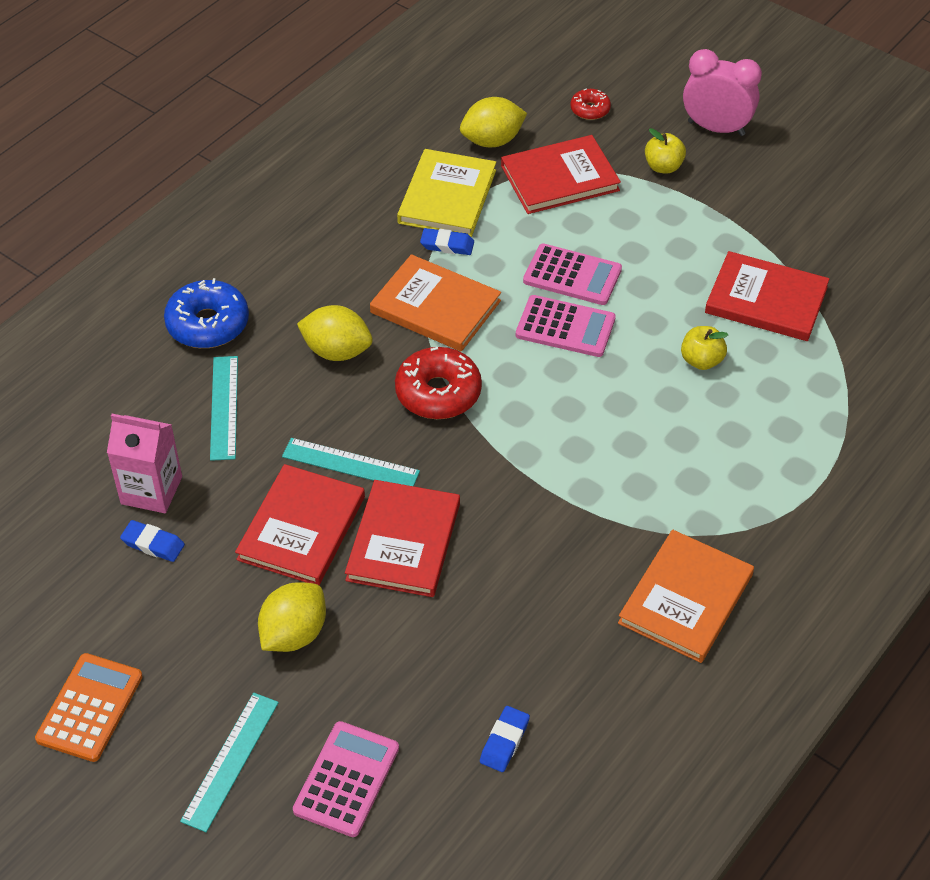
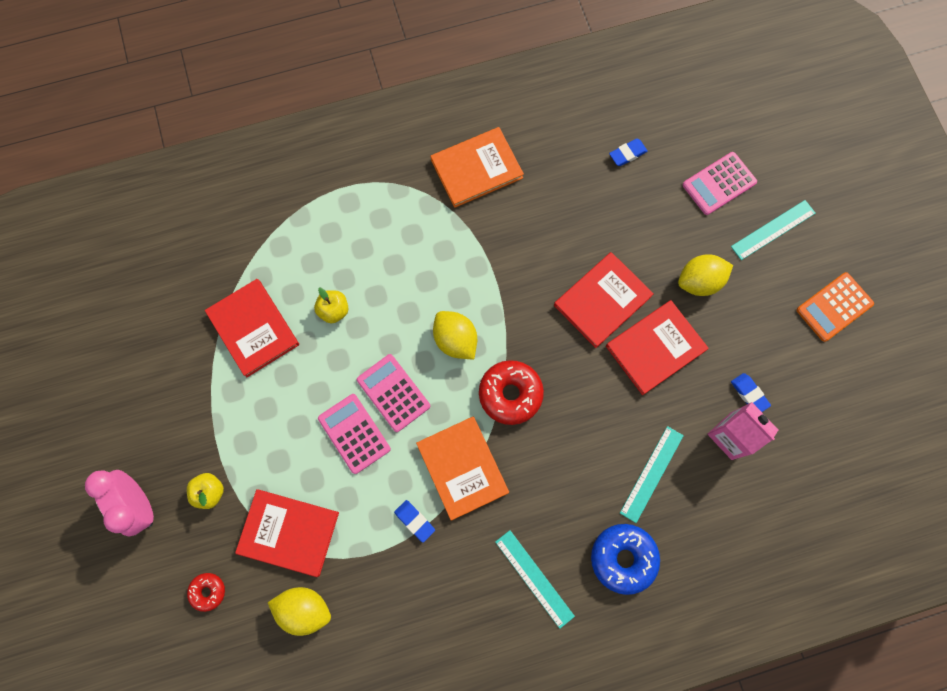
camera: 145 degrees left, 25 degrees up
(337, 351) = (551, 473): yellow lemon -> yellow lemon (455, 340)
(350, 464) = (598, 375): turquoise ruler -> turquoise ruler (534, 578)
(447, 196) = (380, 571): yellow book -> none

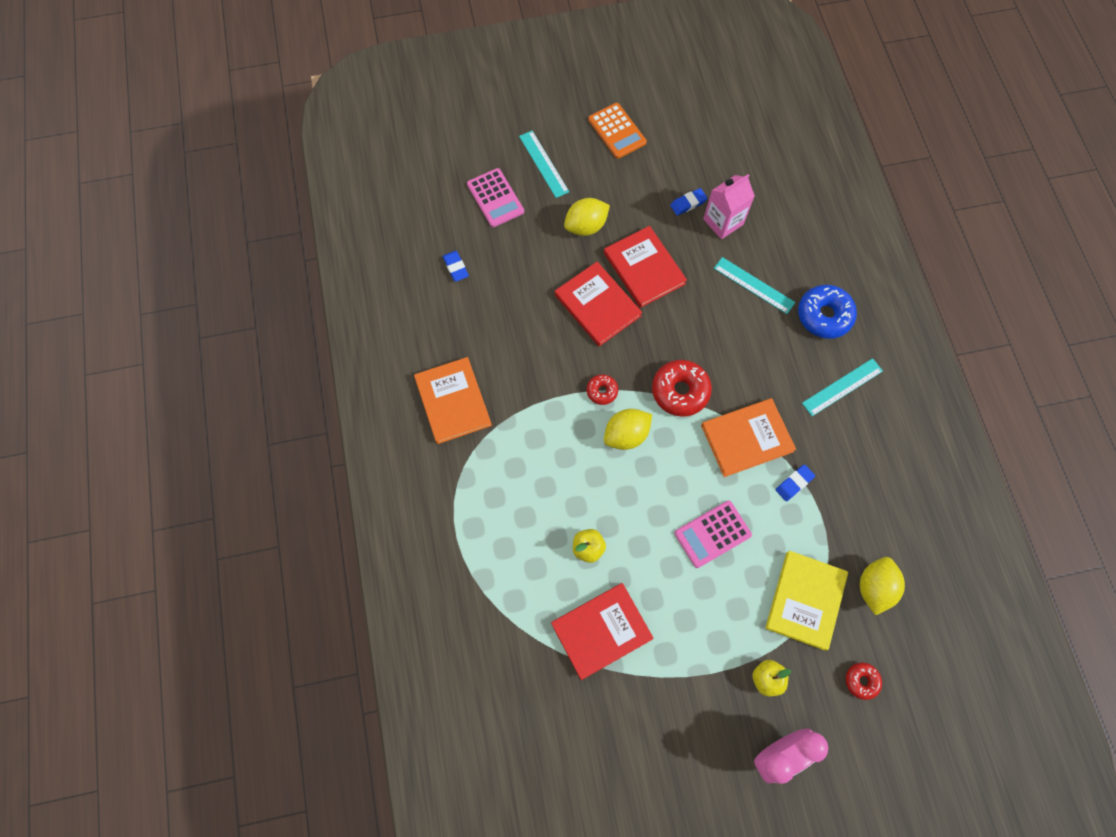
camera: 85 degrees left, 5 degrees down
(288, 532) = (805, 600): red book -> yellow book
(393, 393) = (674, 495): pink calculator -> none
(502, 312) = (602, 391): none -> red donut
(699, 281) = (586, 226): yellow lemon -> yellow lemon turned 75 degrees clockwise

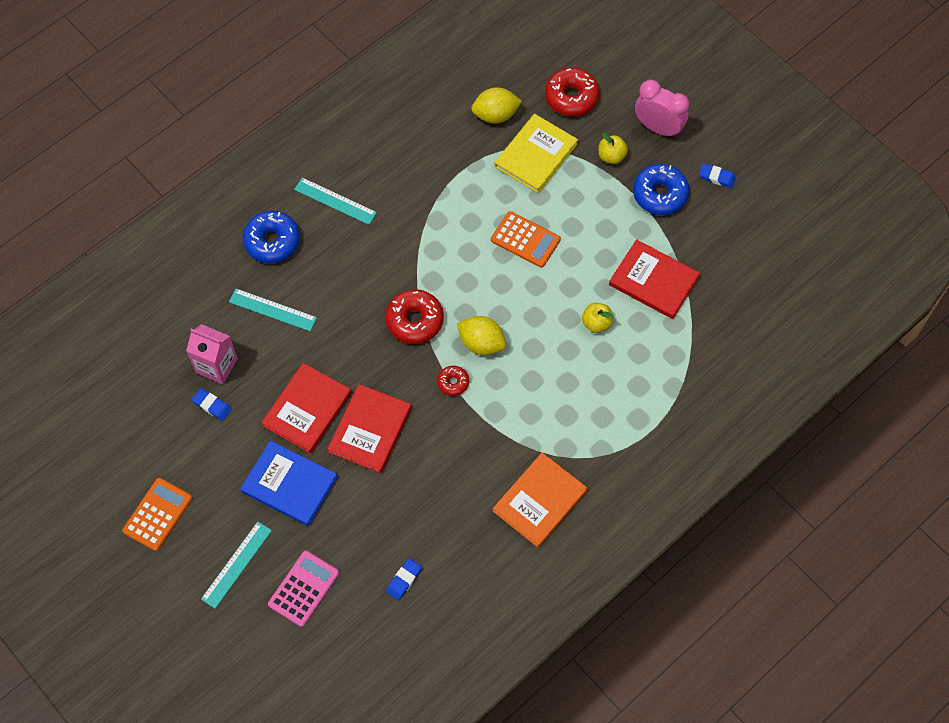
camera: 120 degrees left, 5 degrees down
(586, 226) = (289, 484): yellow lemon -> blue book
(695, 701) = (660, 194): none -> blue donut
(712, 534) = (525, 240): pink calculator -> orange calculator
(747, 438) = (426, 251): orange book -> none
(754, 285) = (273, 309): turquoise ruler -> turquoise ruler turned 75 degrees counterclockwise
(794, 483) = (445, 201): blue eraser -> blue eraser (716, 177)
(805, 600) = (536, 155): yellow book -> yellow book turned 45 degrees counterclockwise
(861, 681) = (571, 97): red donut -> red donut, size x1.86

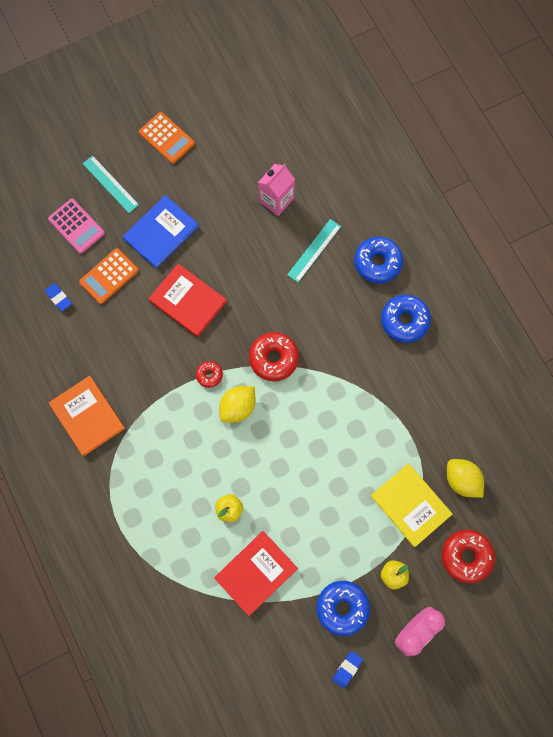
camera: 105 degrees right, 10 degrees up
(212, 405) = (243, 190): blue eraser -> none
(307, 409) = (219, 258): red book -> none
(335, 201) = (404, 321): turquoise ruler -> blue donut
(495, 115) = (461, 480): yellow lemon -> yellow lemon turned 45 degrees counterclockwise
(525, 240) = (326, 471): orange calculator -> orange calculator (109, 276)

